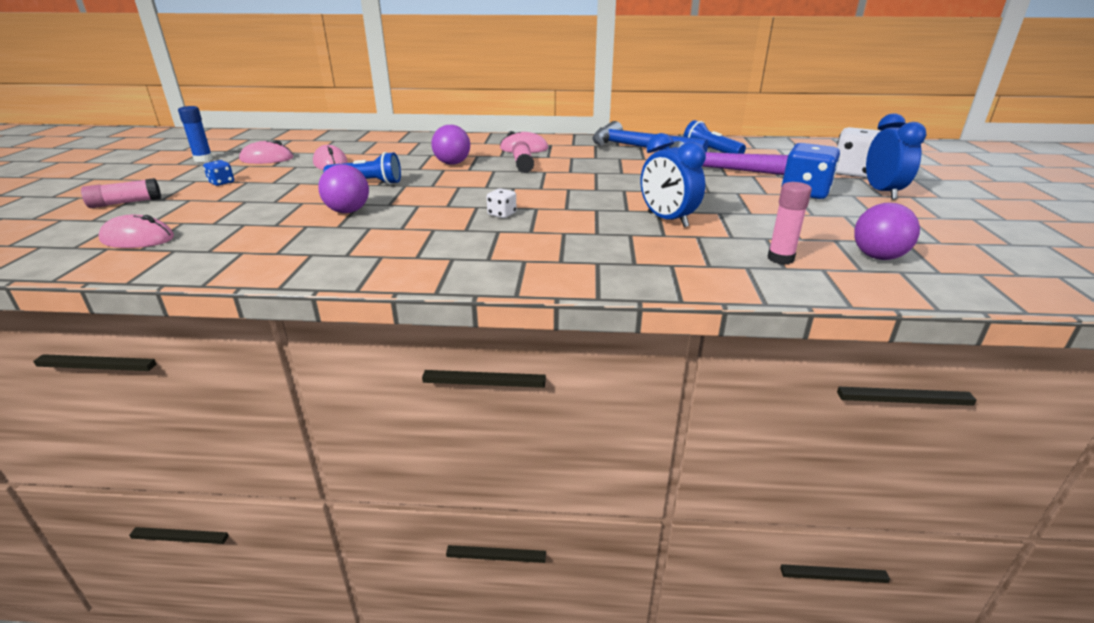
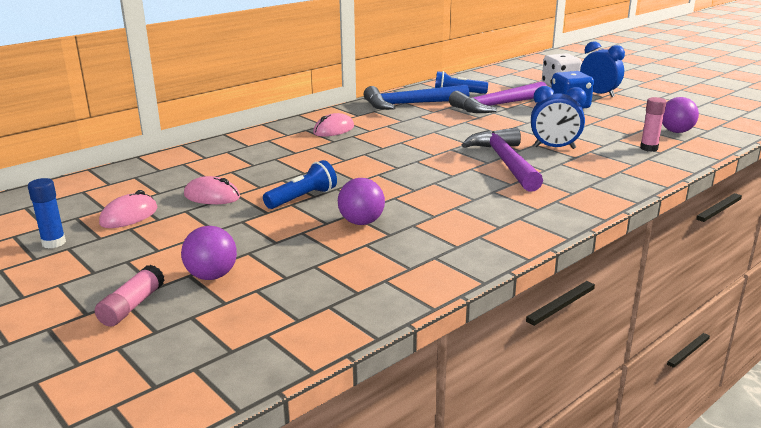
camera: 45 degrees left, 5 degrees down
(138, 239) = (267, 316): pink mouse -> none
(221, 183) = (165, 251): blue dice -> none
(452, 163) = (317, 159): purple ball -> purple ball (212, 276)
(502, 214) = (464, 181): white dice -> none
(523, 165) = (372, 143): pink glue stick -> none
(581, 214) = (505, 162): none -> purple hammer

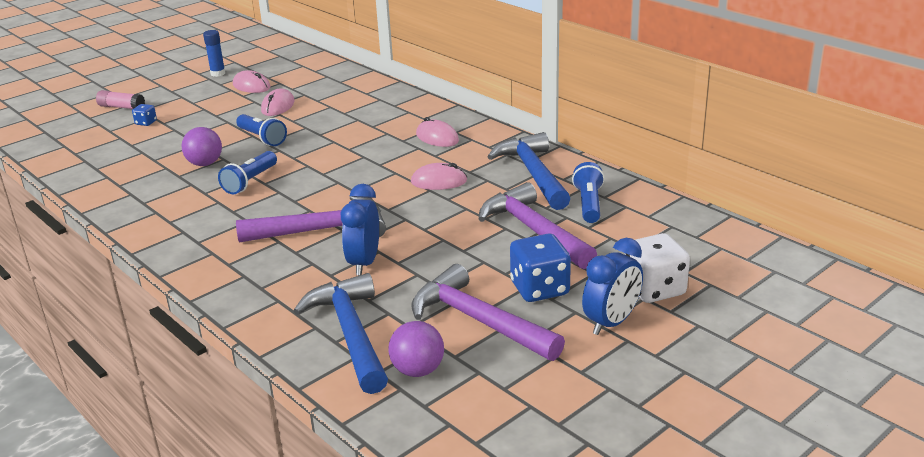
camera: 90 degrees right, 5 degrees up
(212, 276) = (146, 123): purple ball -> blue dice
(411, 196) = (250, 182): none -> blue flashlight
(419, 129) = (439, 181): none -> pink mouse
(613, 119) = (479, 321): none -> purple hammer
(649, 148) = (351, 334): pink glue stick -> blue hammer

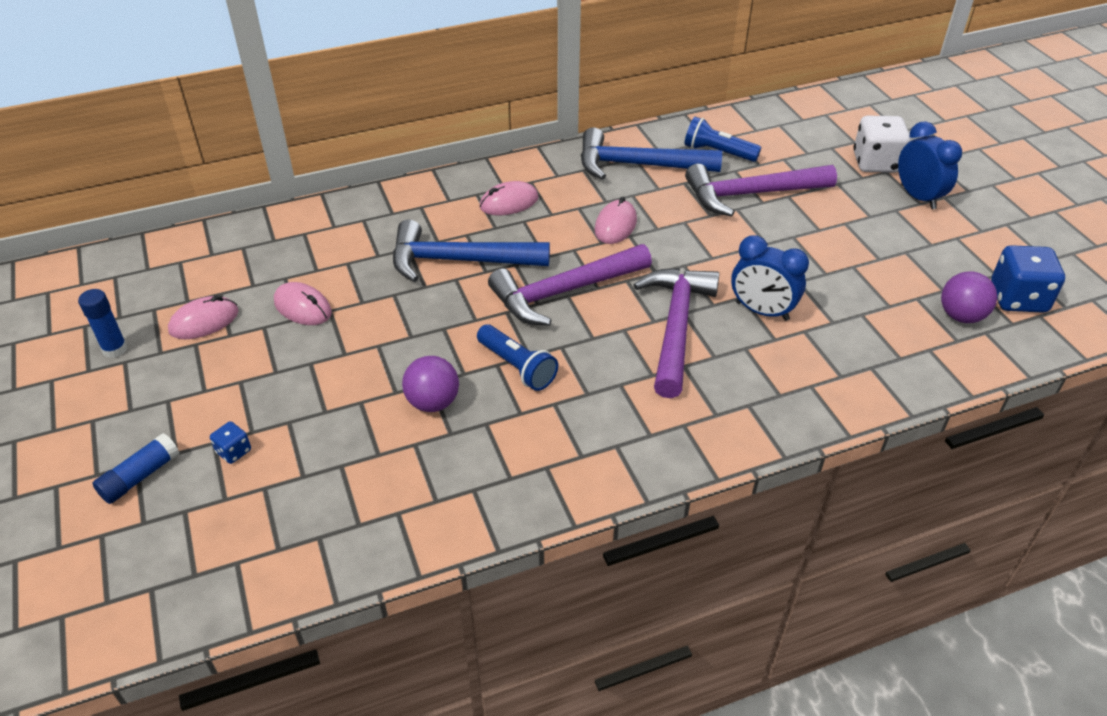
camera: 70 degrees left, 15 degrees up
(121, 107) = (140, 477): pink glue stick -> blue glue stick
(262, 138) = (396, 337): blue flashlight -> none
(351, 334) = (890, 345): blue hammer -> blue hammer (459, 261)
(479, 321) = (893, 263): purple hammer -> purple hammer (564, 292)
(539, 289) = (853, 218): blue dice -> blue dice (1018, 298)

